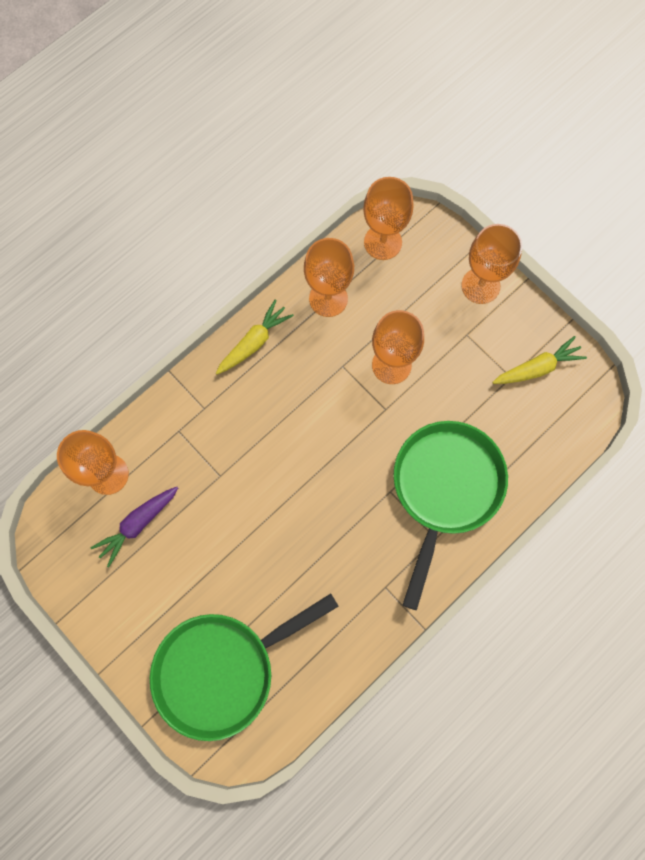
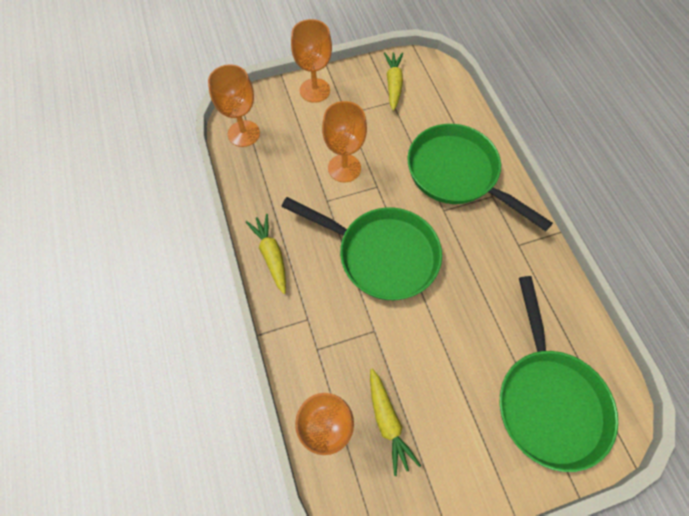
camera: 65 degrees left, 10 degrees down
(138, 524) = (387, 422): purple carrot -> yellow carrot
(305, 448) = (381, 255): none -> green pan
(328, 298) = (266, 187): orange goblet -> none

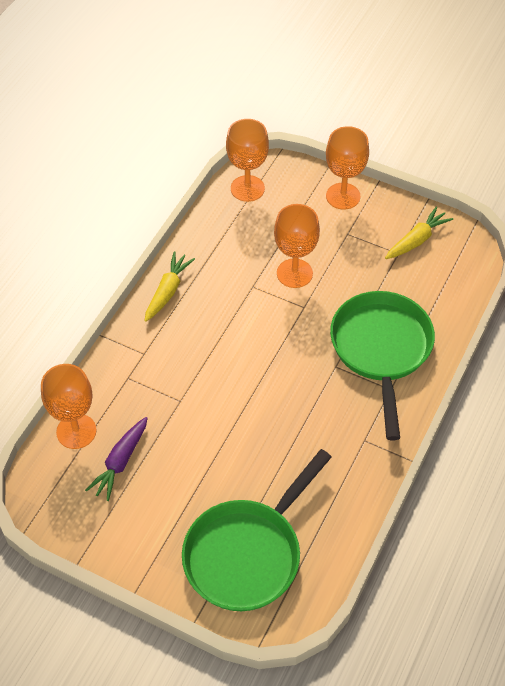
camera: 45 degrees right, 10 degrees down
(381, 255) = (247, 357): green pan -> none
(387, 422) = (120, 462): yellow carrot -> purple carrot

